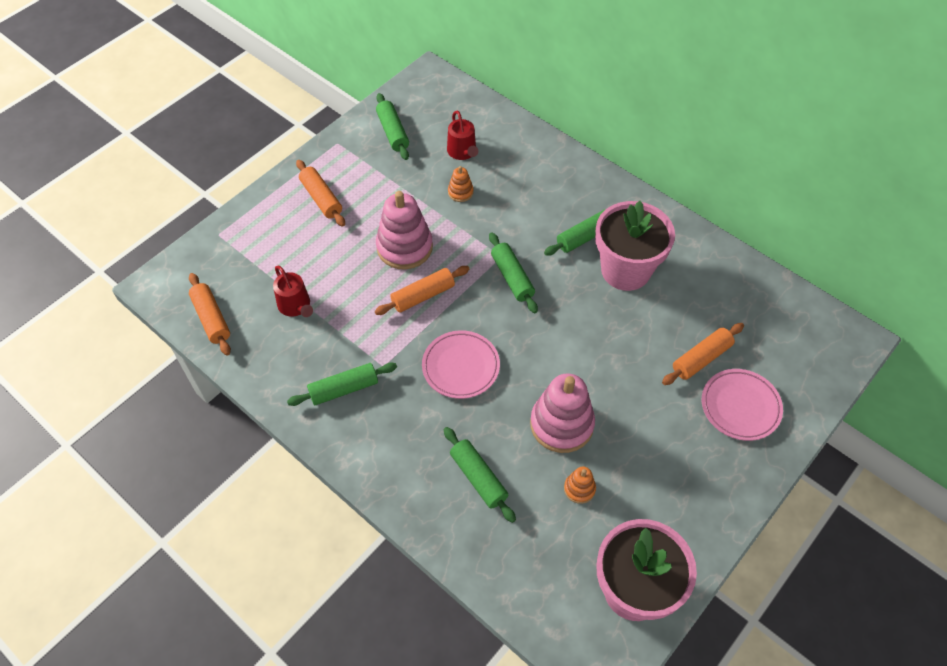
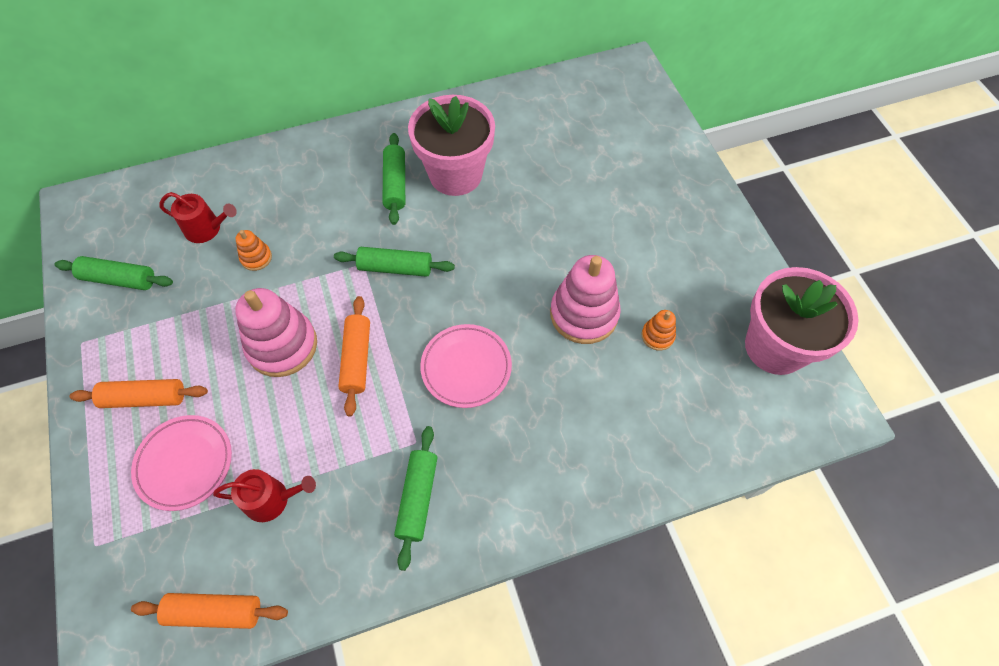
camera: 60 degrees left, 5 degrees up
(478, 478) = (600, 416): green rolling pin -> none
(701, 359) = (583, 173): orange rolling pin -> none
(740, 406) = (645, 173): pink plate -> pink plate (185, 463)

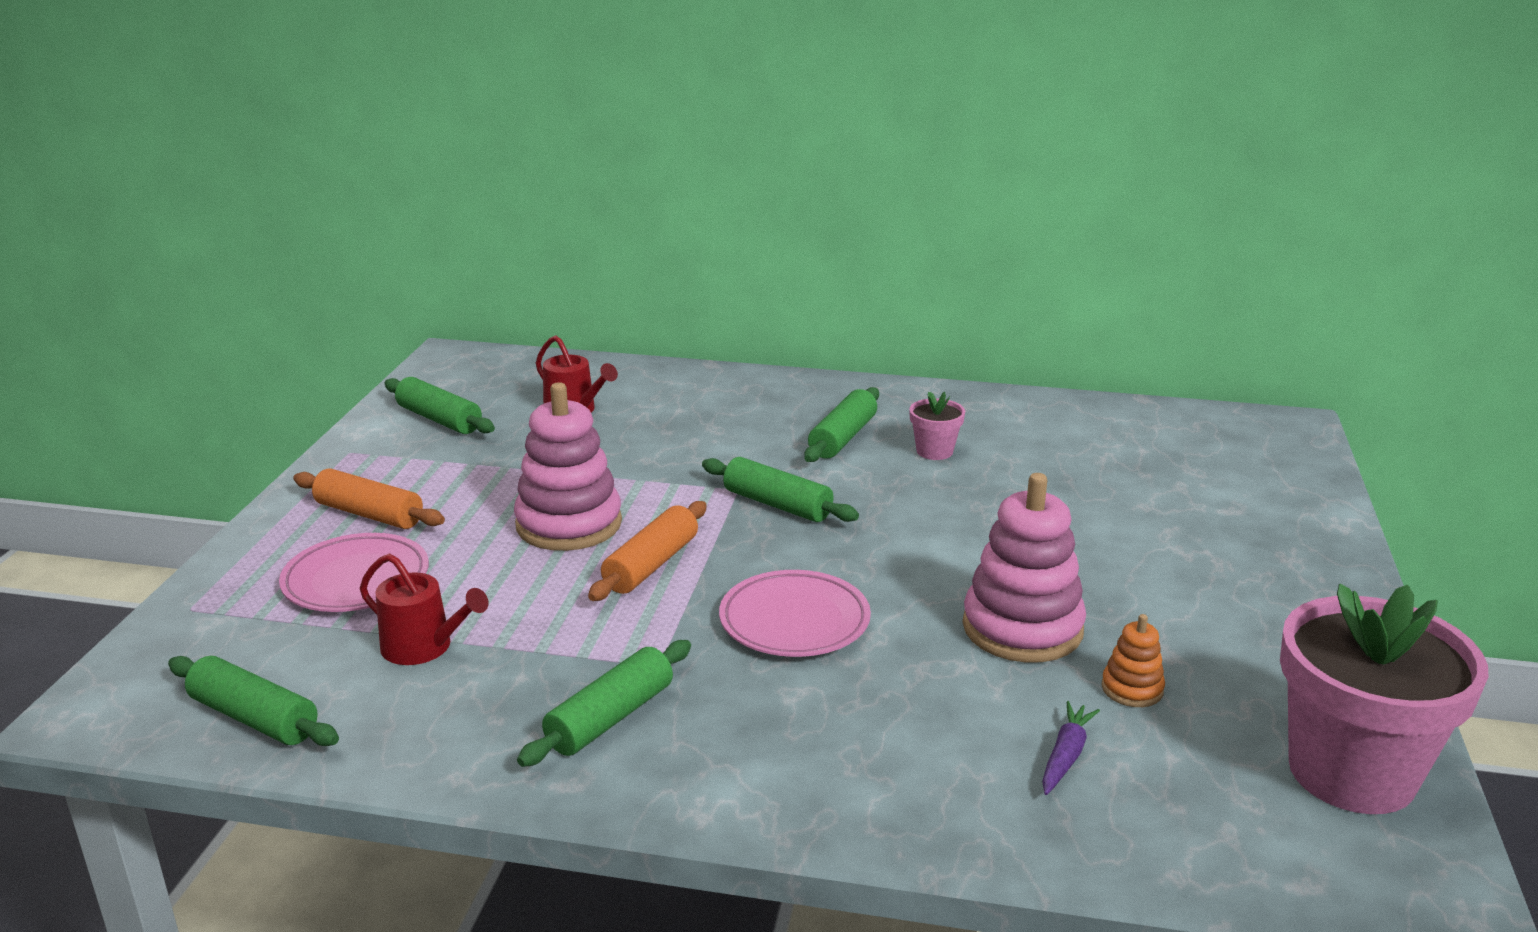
camera: 30 degrees right, 35 degrees down
(215, 611) = (254, 718): orange rolling pin -> green rolling pin
(256, 258) = (609, 447): orange stacking toy -> none
(455, 174) = (934, 451): pink flower pot -> pink flower pot, size x0.44
(652, 402) = (1066, 756): none -> purple carrot

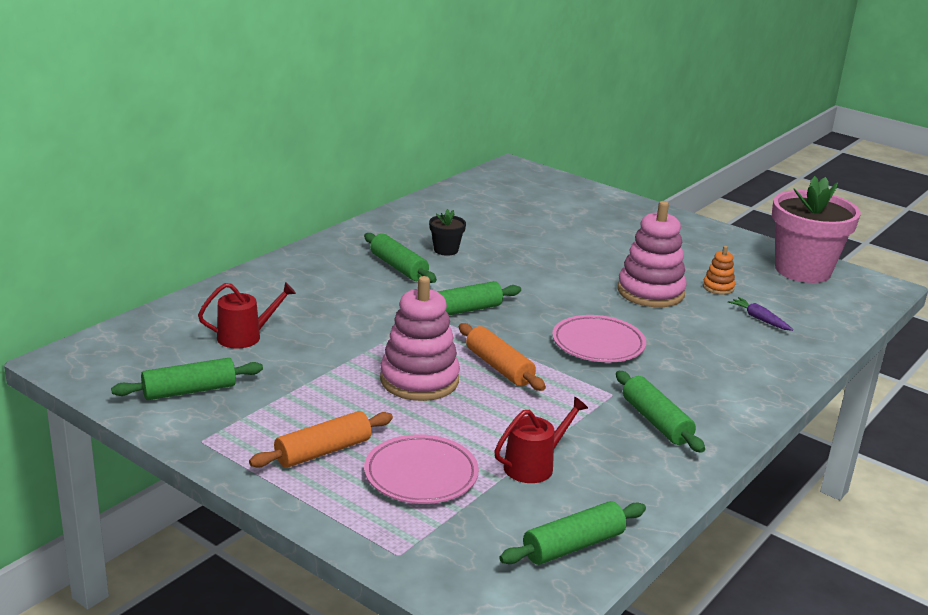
camera: 65 degrees left, 0 degrees up
(934, 451) = (446, 250): pink flower pot -> black flower pot

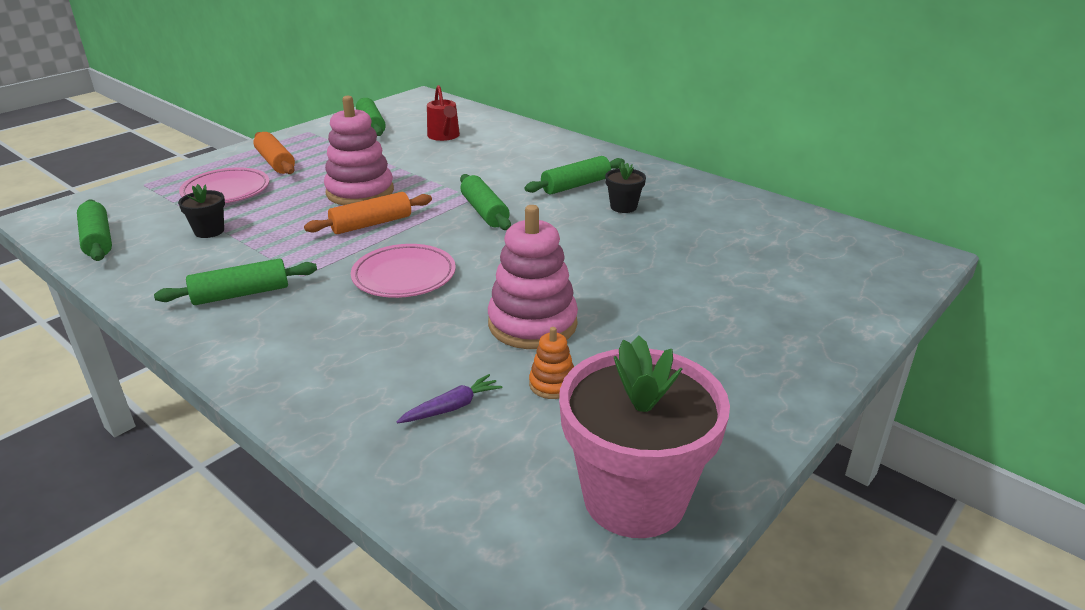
camera: 95 degrees right, 5 degrees up
(534, 465) = (209, 231): red watering can -> black flower pot

